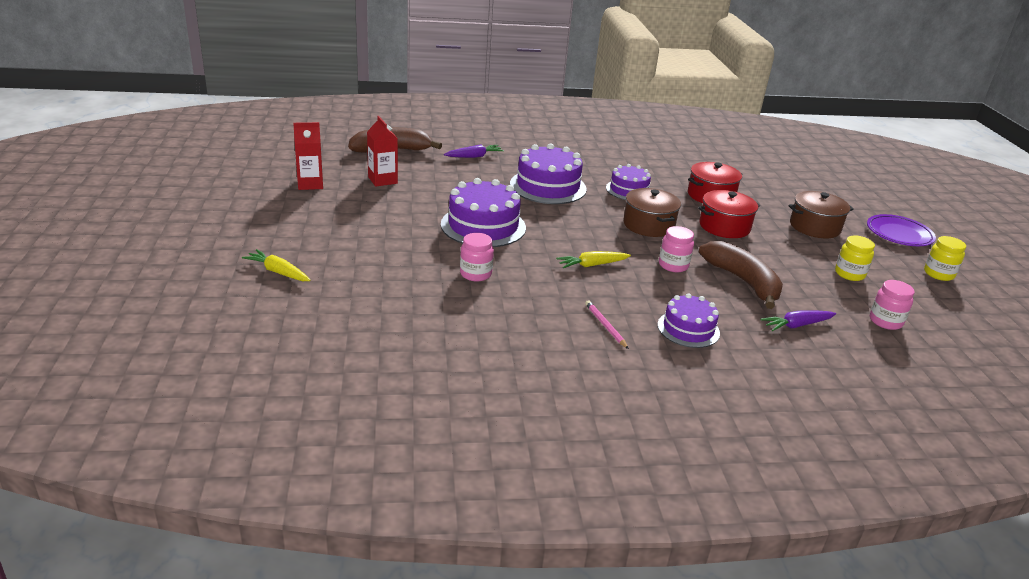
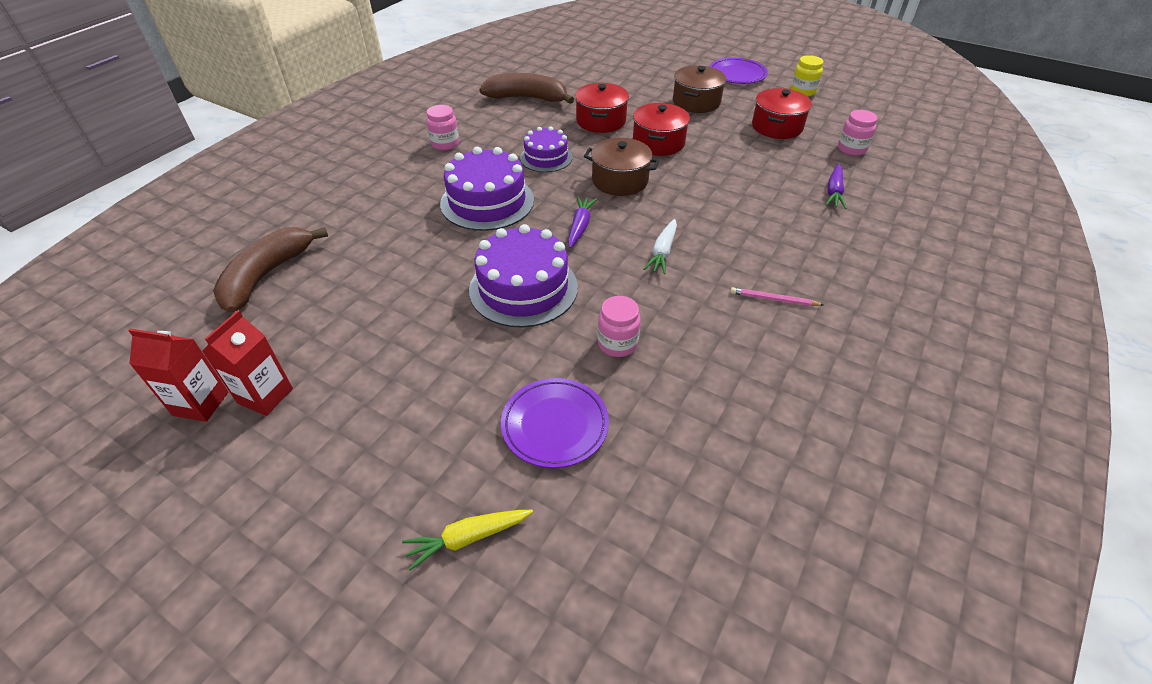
camera: 50 degrees left, 15 degrees up
(382, 180) = (334, 320): red carton -> red carton (201, 403)
(382, 273) = (555, 425): none -> purple plate
(474, 156) = (365, 219): purple carrot -> purple carrot (580, 226)
(592, 265) = (662, 252): yellow carrot -> white carrot
(673, 265) = (700, 204): pink jar -> pink jar (445, 144)
(688, 329) = (807, 251): purple cake -> none
(743, 281) = (752, 182): brown banana -> brown banana (527, 98)
(849, 274) = (777, 127): yellow jar -> red pot

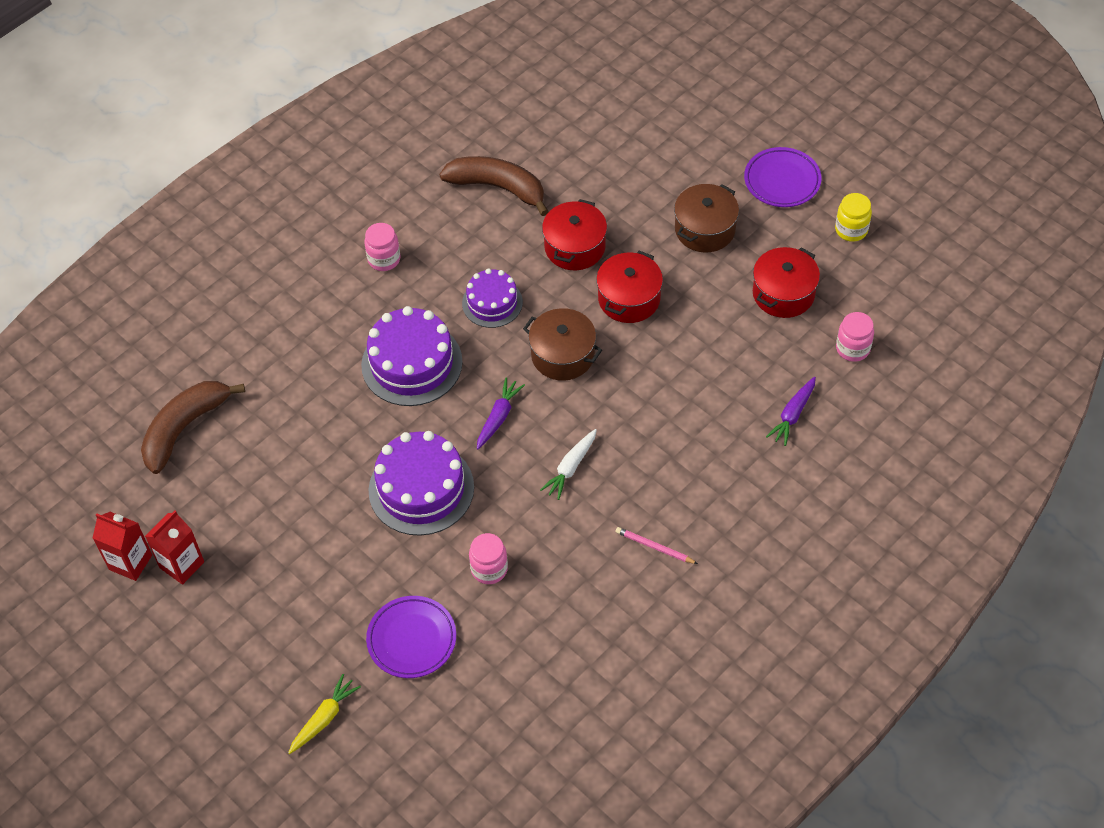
camera: 15 degrees right, 10 degrees up
(468, 538) = (324, 718): yellow carrot -> yellow carrot turned 135 degrees clockwise

